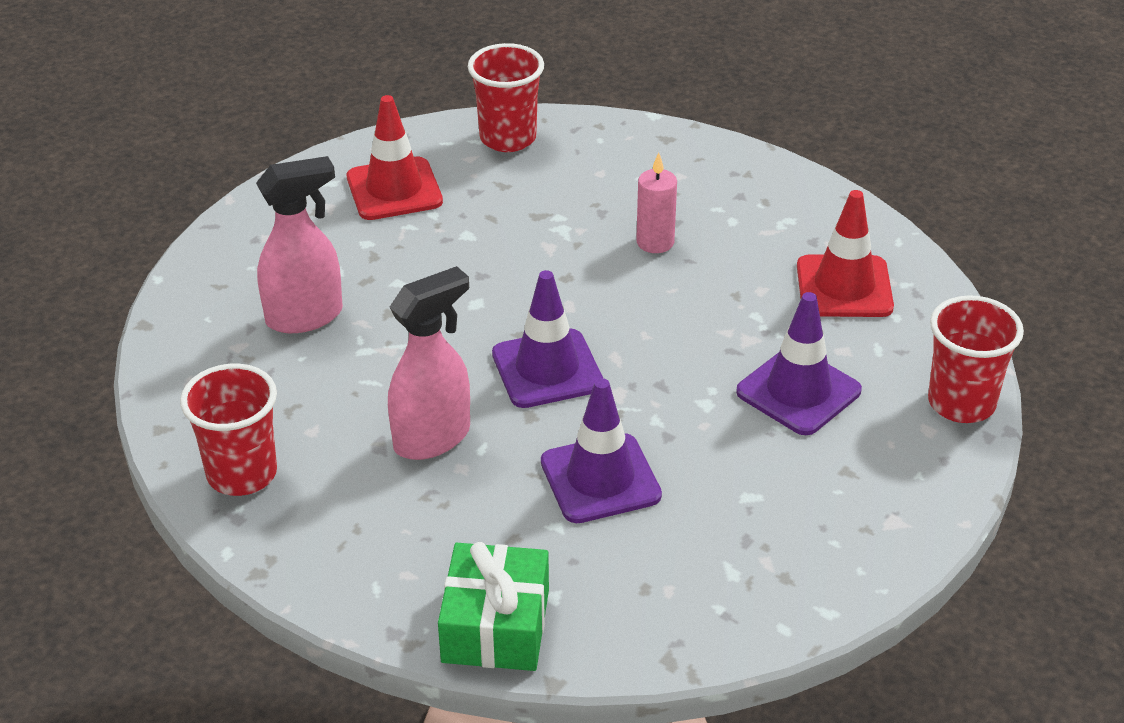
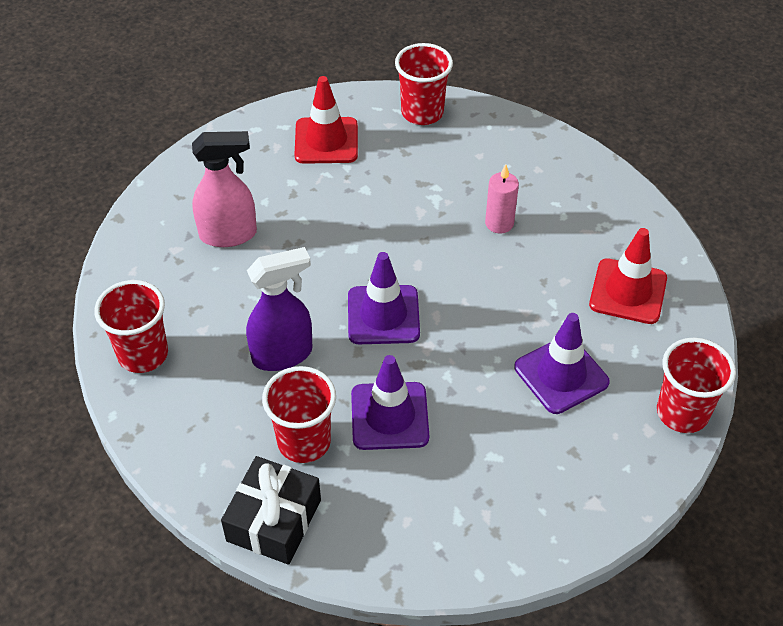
camera: 15 degrees right, 10 degrees up
(433, 438) = (283, 354): pink spray bottle -> purple spray bottle
(496, 626) = (274, 520): green gift -> black gift
(500, 530) = (304, 442): none -> red cup

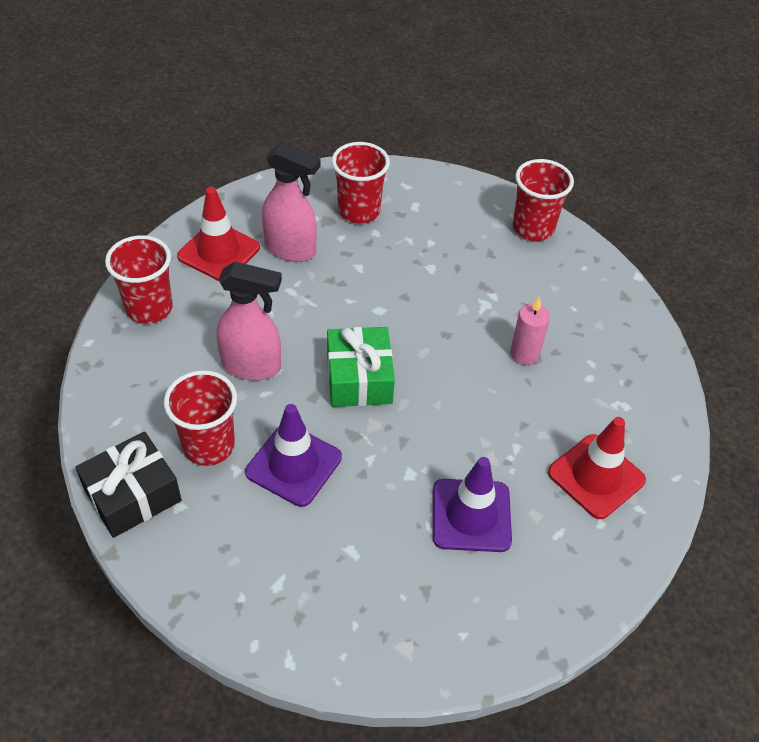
camera: 30 degrees right, 0 degrees up
(283, 354) = (252, 366): purple spray bottle -> pink spray bottle
(326, 141) = (431, 213): red traffic cone -> red traffic cone (219, 252)
(383, 315) = (359, 378): purple traffic cone -> green gift
(682, 413) = (558, 616): red cup -> red cup (359, 211)

